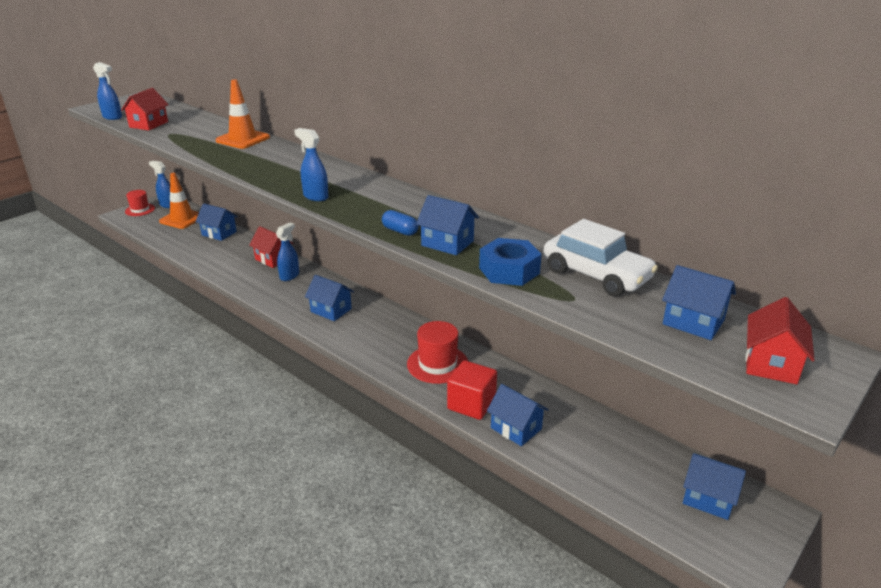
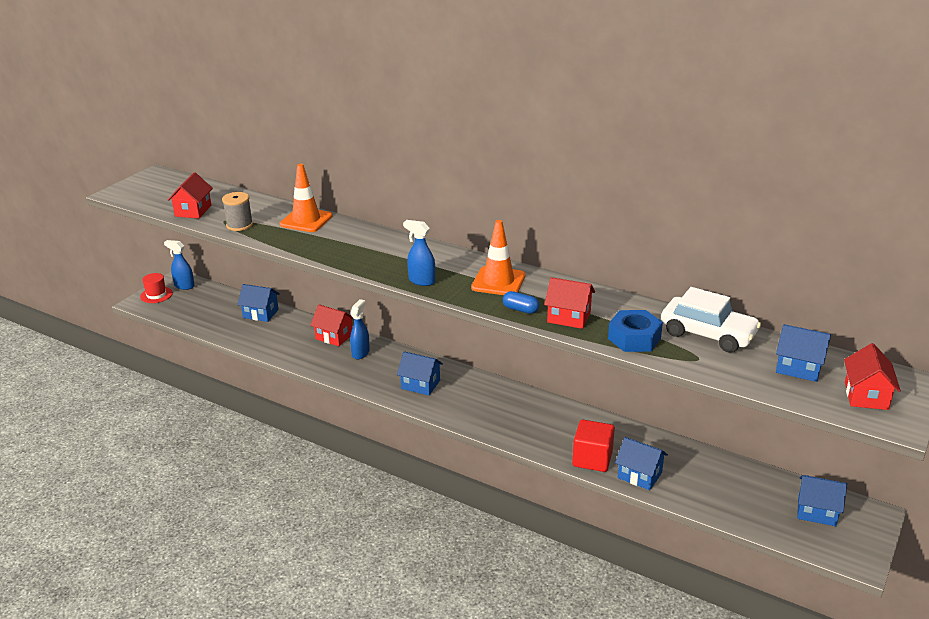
camera: 10 degrees left, 0 degrees up
(112, 117) = (146, 205): blue spray bottle -> none
(180, 138) = (239, 225): none -> grey spool
(182, 219) = (210, 301): orange traffic cone -> orange traffic cone (498, 282)
(437, 364) = (546, 425): red hat -> none
(447, 243) = (569, 317): blue house -> red house

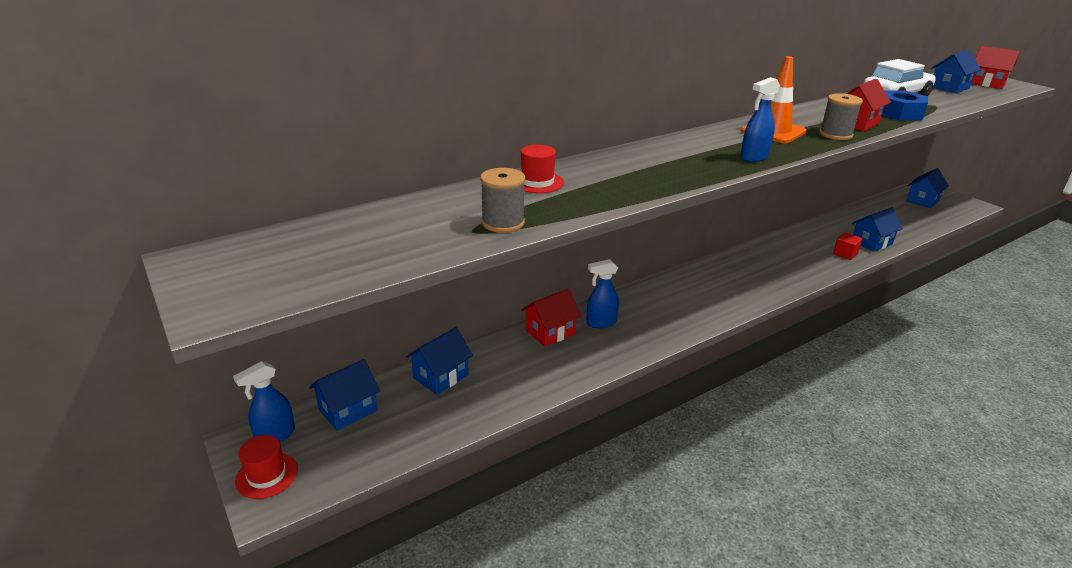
camera: 65 degrees left, 0 degrees up
(193, 211) = (405, 248): red house -> none
(306, 220) = (537, 182): orange traffic cone -> red hat
(360, 353) = (601, 323): blue spray bottle -> blue spray bottle turned 60 degrees counterclockwise
(420, 384) = (689, 302): blue house -> blue house (348, 410)
(520, 309) = (835, 134): blue capsule -> grey spool
(592, 459) = (845, 254): red cube -> red cube, size x0.59

